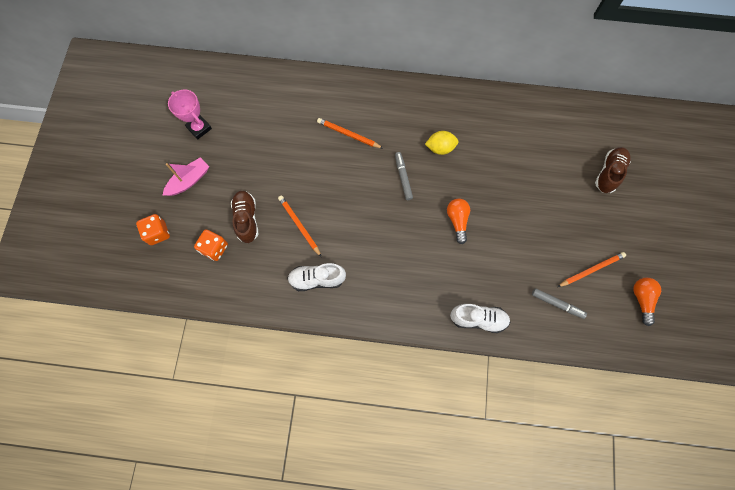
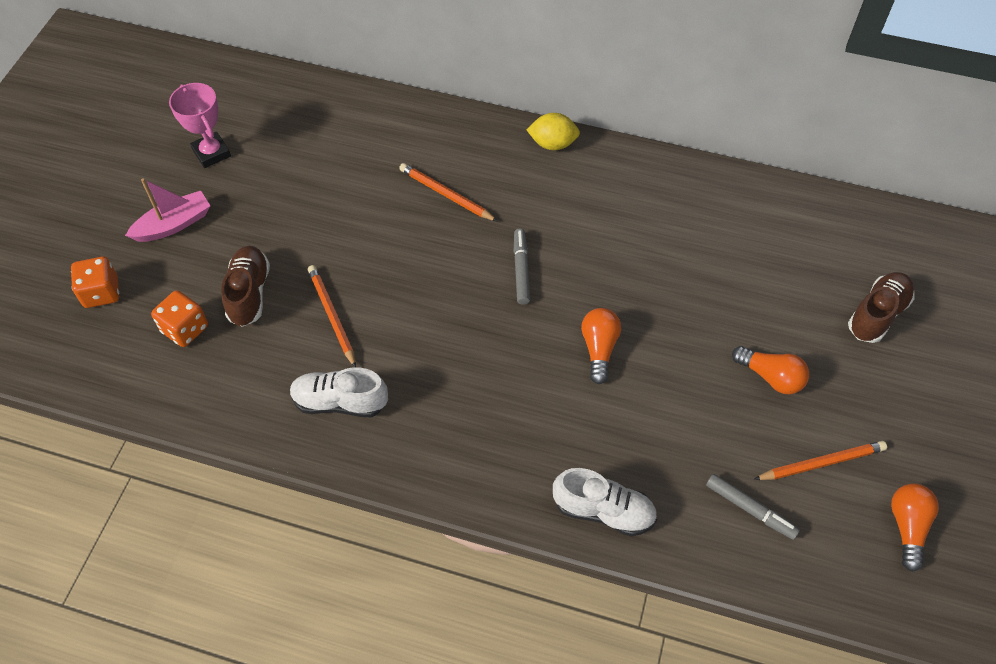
camera: 10 degrees right, 15 degrees down
(440, 148) = (593, 235): yellow lemon -> yellow lemon (552, 144)
(556, 222) = (770, 377): none -> orange light bulb

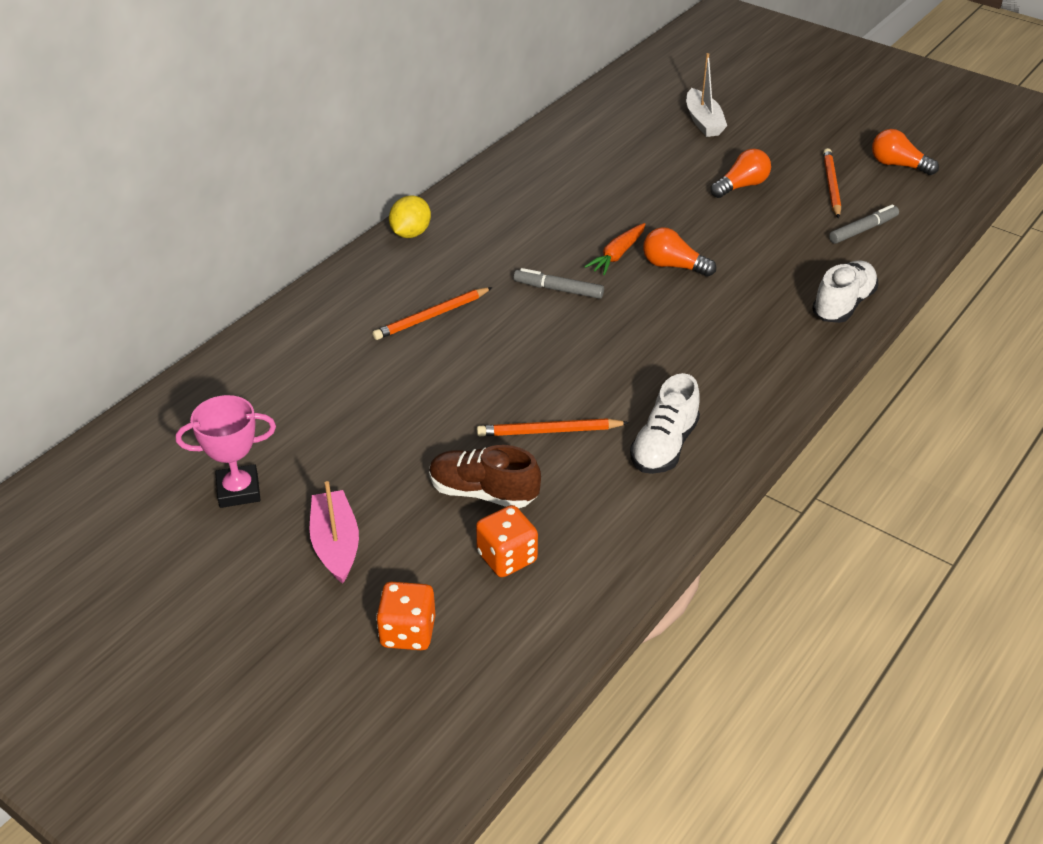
camera: 70 degrees left, 15 degrees down
(594, 300) = (617, 255): none -> orange carrot
(877, 315) = (703, 121): brown shoe -> white boat

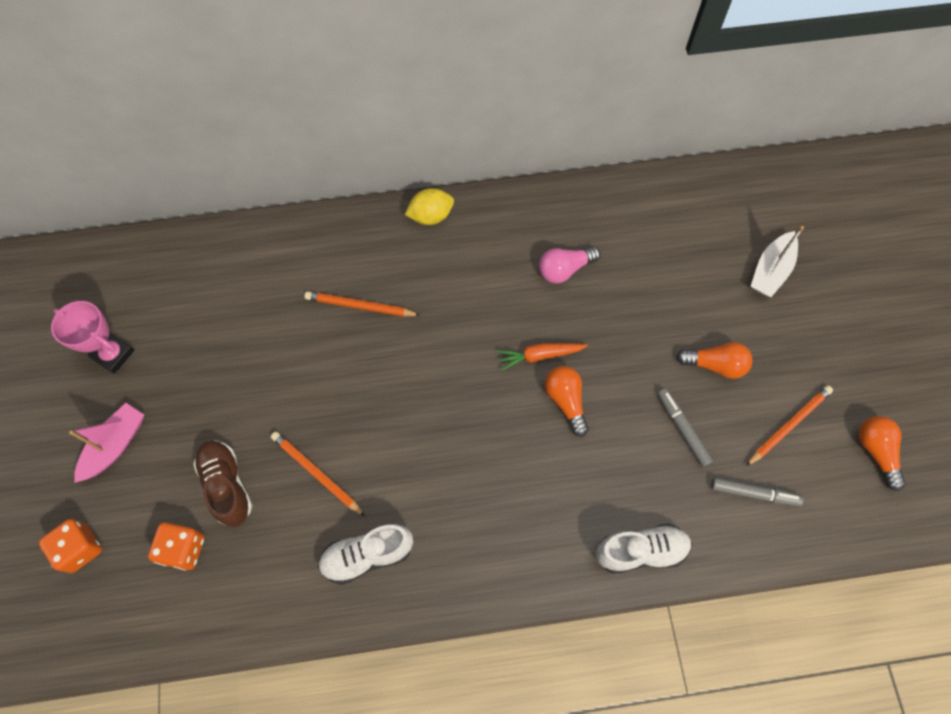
camera: 45 degrees right, 25 degrees up
(558, 289) = (463, 353): grey marker -> grey marker (682, 429)
(563, 201) = (565, 269): none -> pink light bulb

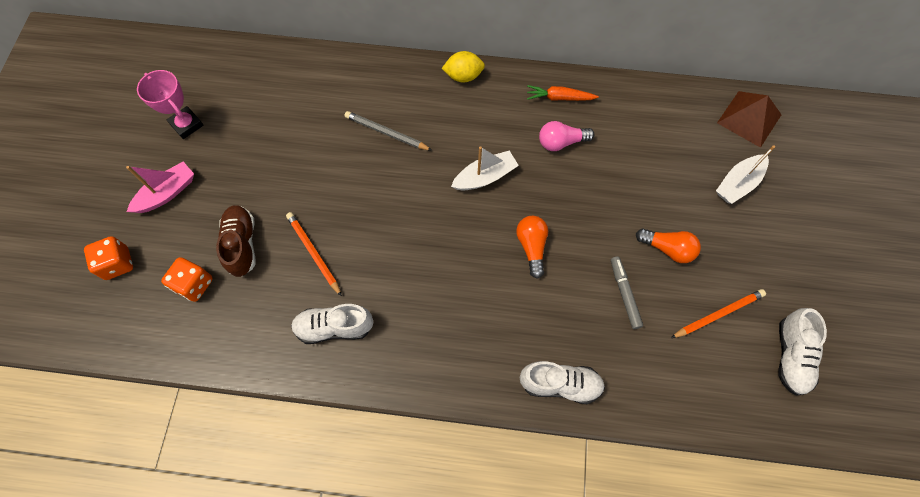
camera: 15 degrees right, 0 degrees up
(360, 306) = (386, 133): orange pencil -> grey pencil
(490, 332) = (485, 177): none -> white boat
(540, 355) = (520, 205): orange carrot -> orange carrot (559, 98)
(753, 493) = (671, 362): grey marker -> none
(763, 192) = (749, 118): none -> brown pyramid
(876, 452) = (791, 356): orange light bulb -> white shoe

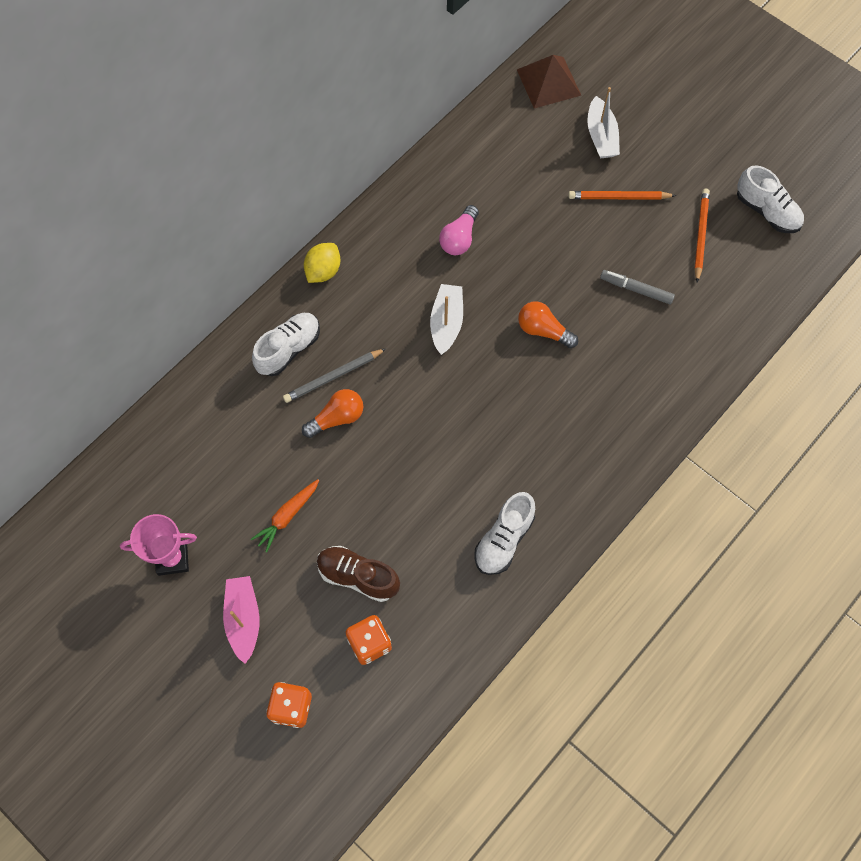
camera: 55 degrees left, 0 degrees up
(314, 253) = (416, 516): orange pencil -> orange pencil (619, 197)
(559, 98) = (412, 208): orange carrot -> orange carrot (287, 516)
(560, 384) = (678, 390): white shoe -> white shoe (289, 349)
(667, 249) = (620, 230): orange light bulb -> orange light bulb (337, 418)

